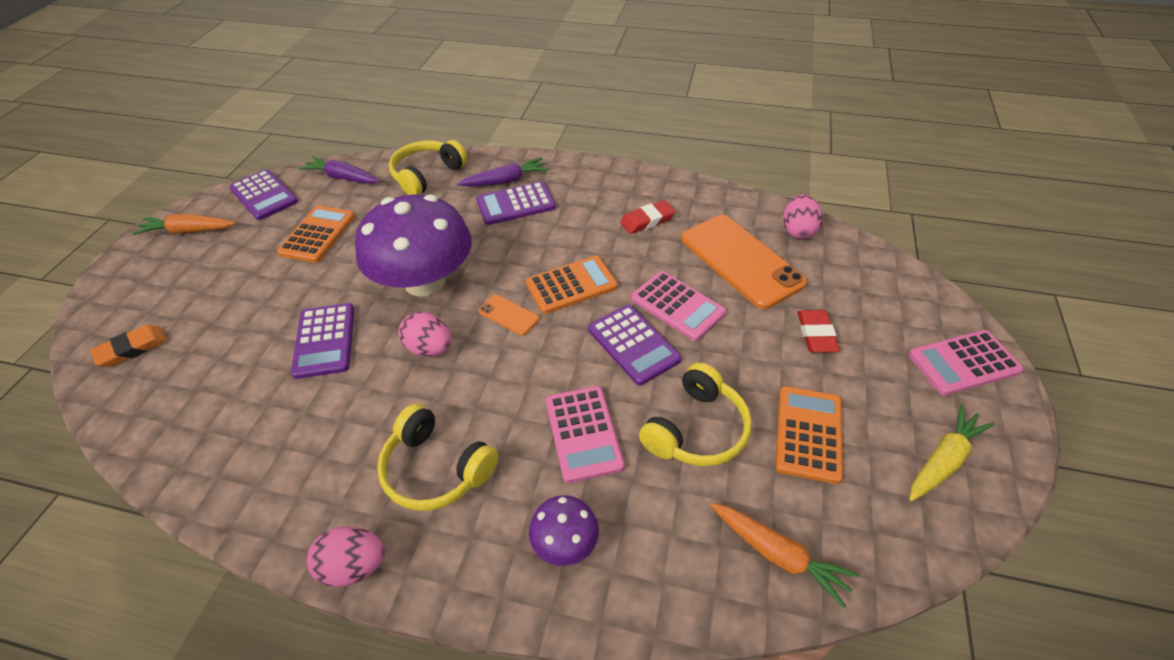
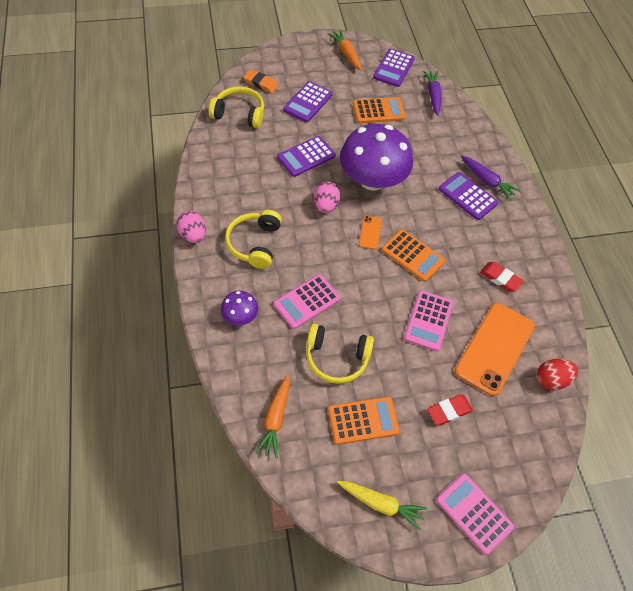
camera: 60 degrees right, 10 degrees up
(427, 175) = (464, 136): yellow headphones -> yellow headphones (239, 114)
(633, 344) = (382, 306): purple calculator -> purple calculator (308, 102)
(798, 231) = (551, 380): pink egg -> red egg

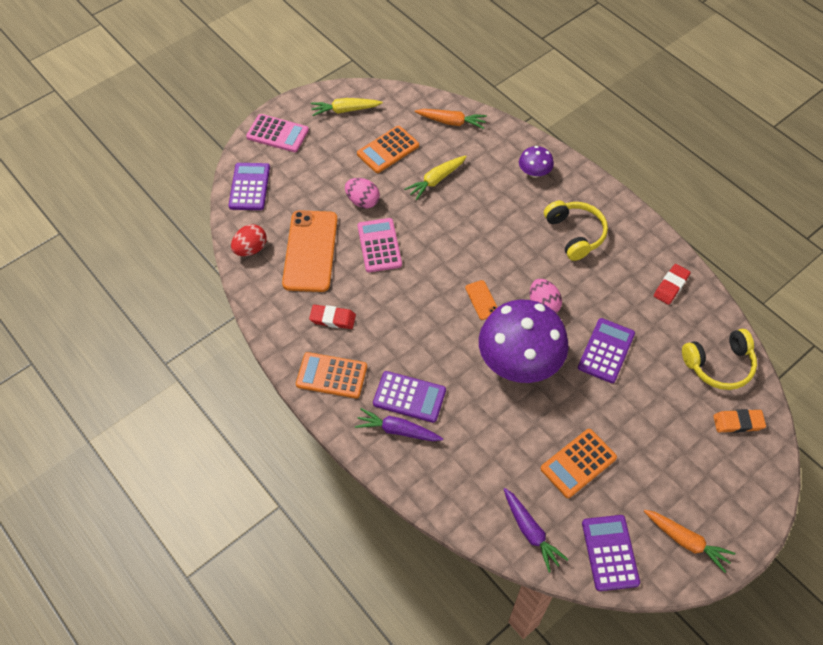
camera: 155 degrees right, 0 degrees up
(193, 235) = (632, 214): pink egg -> pink egg (363, 201)
(275, 419) = (451, 122): orange carrot -> orange carrot turned 120 degrees clockwise
(306, 301) = (491, 209): pink calculator -> none
(308, 102) = (664, 426): purple calculator -> purple calculator (249, 187)
(336, 358) = (436, 180): yellow headphones -> yellow carrot
(412, 256) = (427, 298): orange calculator -> orange calculator (331, 375)
(449, 411) = (326, 186): red eraser -> red eraser (671, 286)

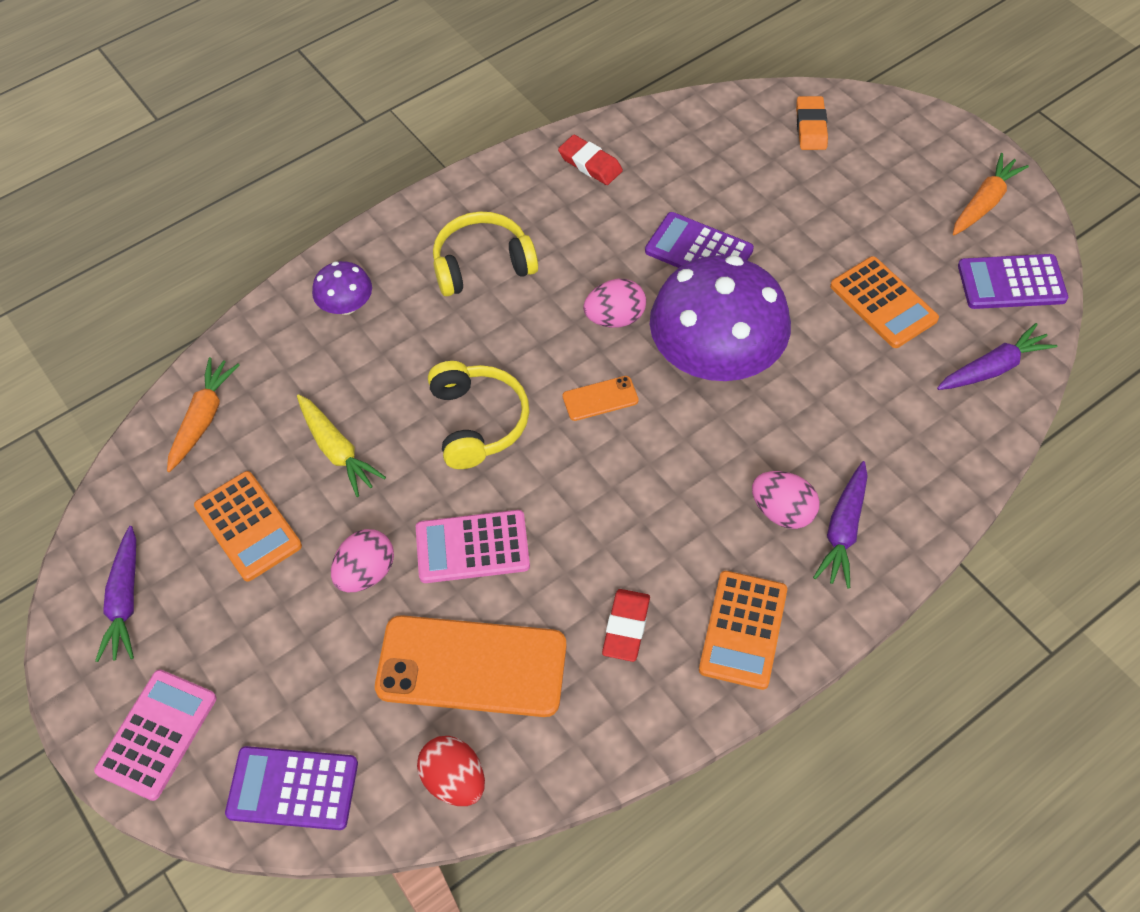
camera: 85 degrees left, 0 degrees up
(345, 110) = (125, 601): yellow carrot -> purple carrot
(409, 397) = (782, 511): purple calculator -> pink egg
(719, 365) = (723, 132): yellow headphones -> yellow headphones (477, 422)

